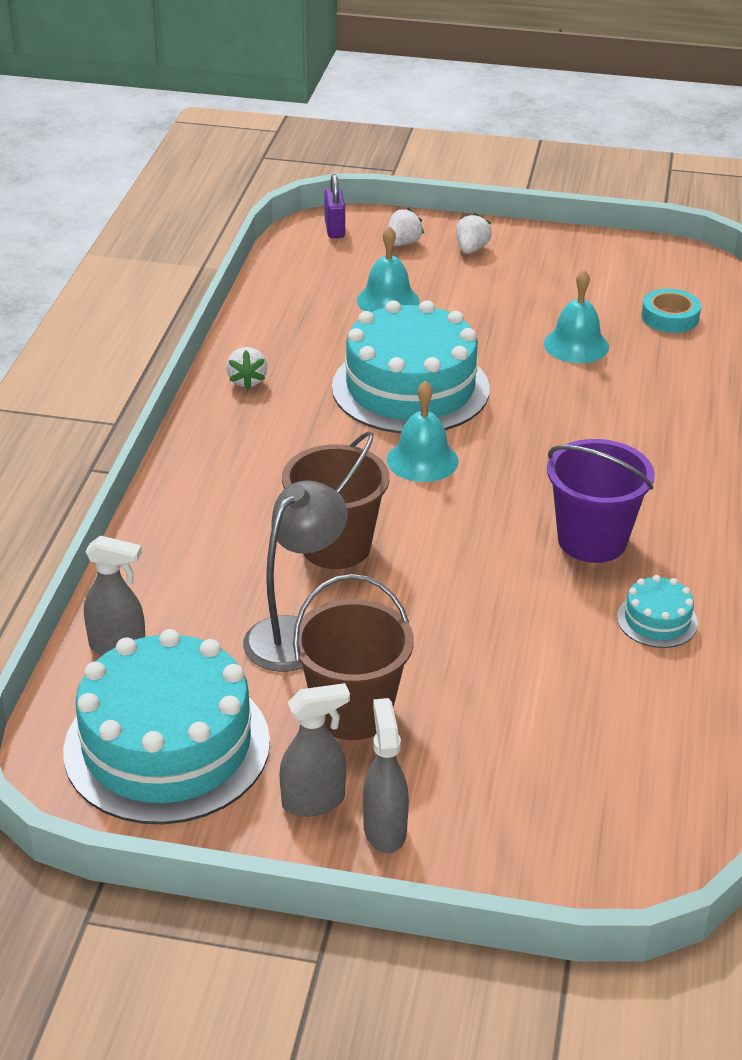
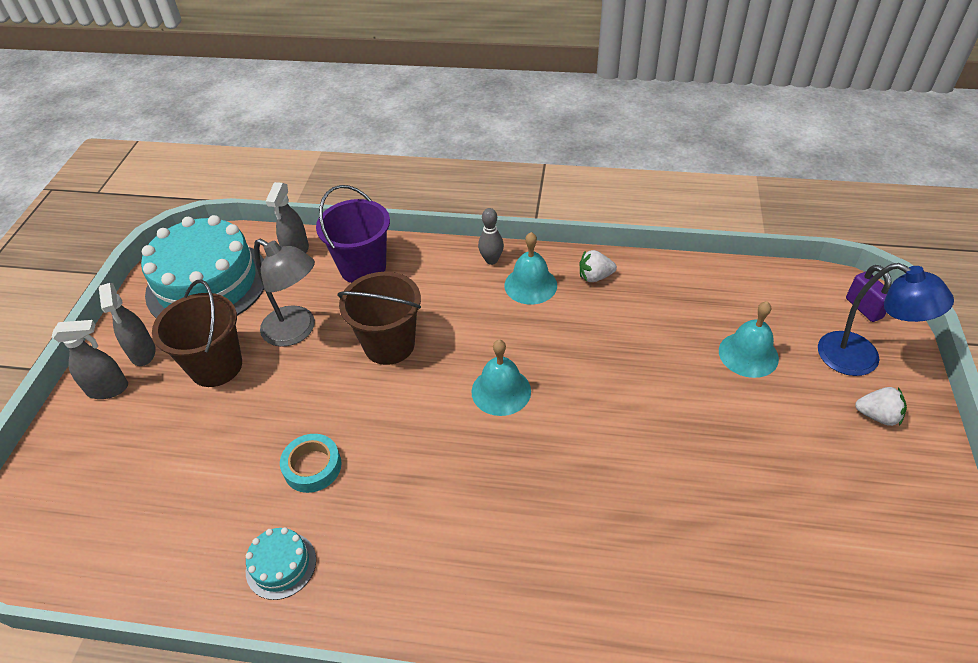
camera: 90 degrees right, 10 degrees up
(193, 458) = (491, 260): none -> grey bowling pin
(334, 229) = (863, 308): purple padlock -> purple padlock turned 75 degrees clockwise
(402, 243) = (861, 359): white strawberry -> blue lamp
(410, 388) = (606, 378): turquoise cake -> none
(576, 345) = (716, 511): turquoise bell -> turquoise bell (530, 285)
(592, 540) = (392, 516): purple bucket -> purple bucket (363, 267)
(670, 317) = (808, 614): turquoise tape -> turquoise tape (312, 467)

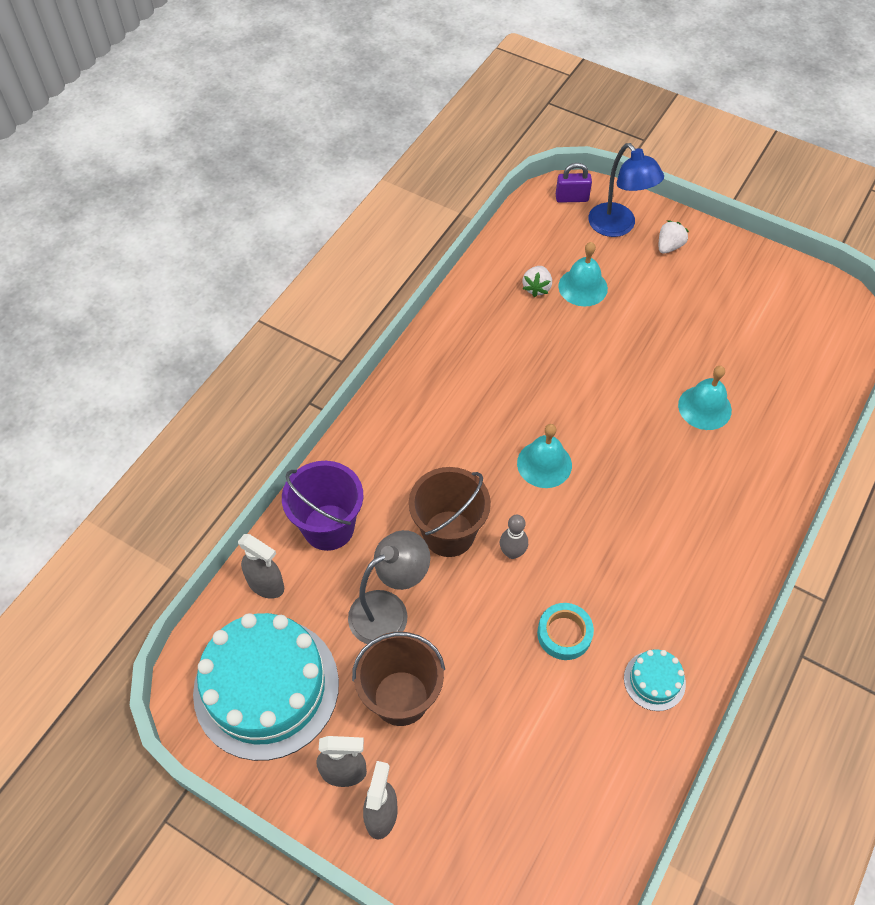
camera: 70 degrees left, 10 degrees up
(491, 260) = (381, 414): grey bowling pin -> grey bowling pin (512, 552)
(530, 285) = (431, 396): turquoise bell -> turquoise bell (704, 407)
(595, 277) = (447, 346): white strawberry -> white strawberry (536, 288)
(861, 359) = (618, 227): blue lamp -> blue lamp turned 90 degrees clockwise

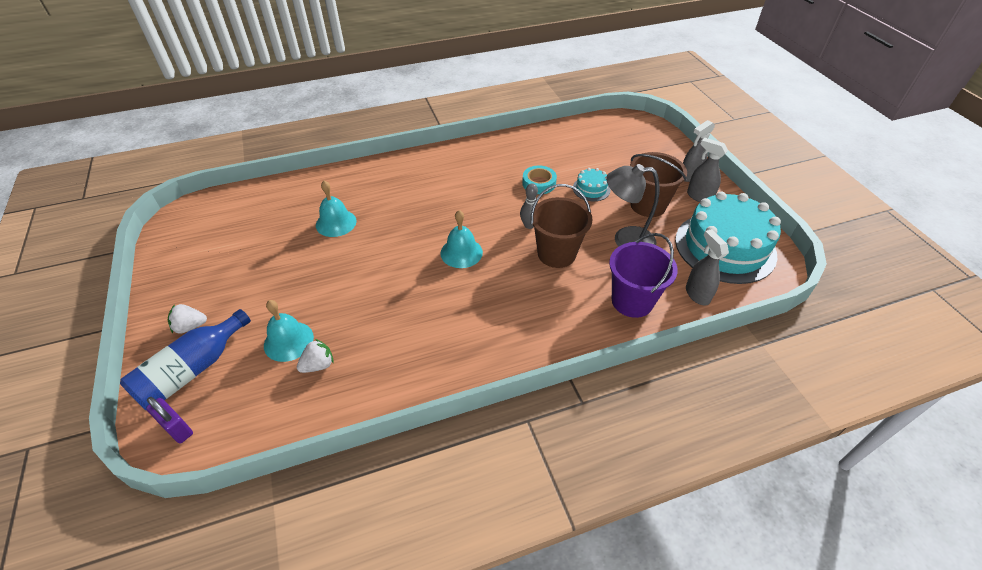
camera: 140 degrees left, 10 degrees down
(618, 227) = (192, 370): blue lamp -> blue bottle
(654, 680) = (516, 150): turquoise cake -> turquoise cake (591, 189)

